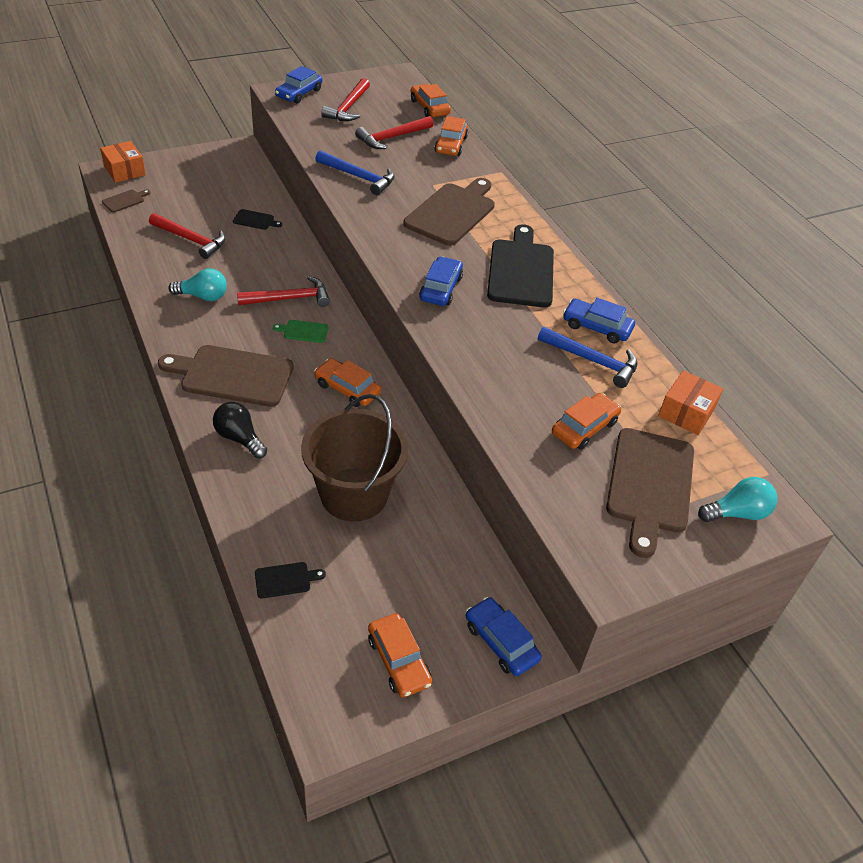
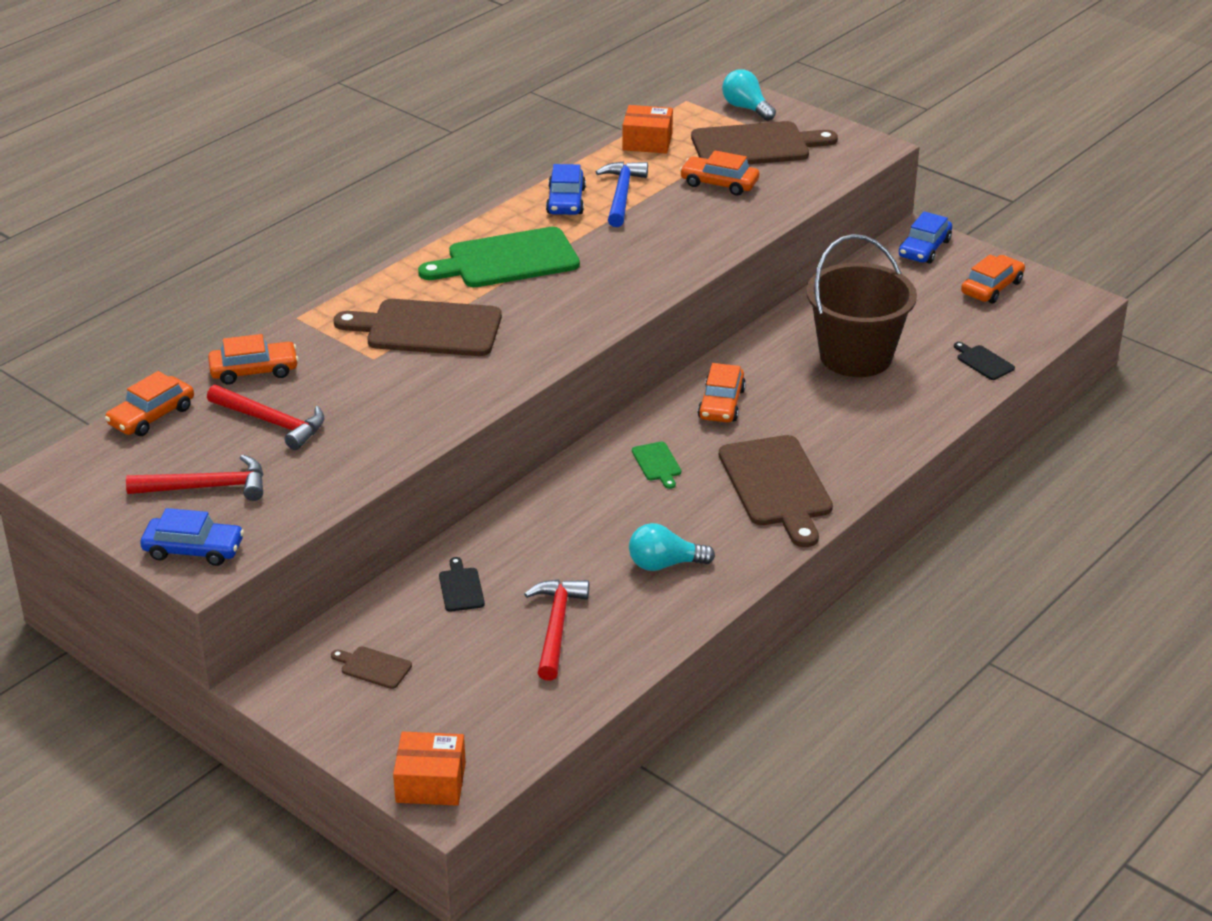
camera: 110 degrees left, 10 degrees down
(124, 171) = (431, 782): orange box -> orange box turned 60 degrees clockwise
(125, 200) = (513, 739): brown cutting board -> brown cutting board (373, 667)
(203, 296) = (664, 564): turquoise light bulb -> turquoise light bulb turned 75 degrees counterclockwise
(239, 438) = (858, 446): black light bulb -> none
(289, 299) = (607, 495): red hammer -> none
(359, 177) = (403, 418): blue hammer -> none
(441, 288) = (588, 299): blue car -> none
(521, 270) = (507, 260): black cutting board -> green cutting board

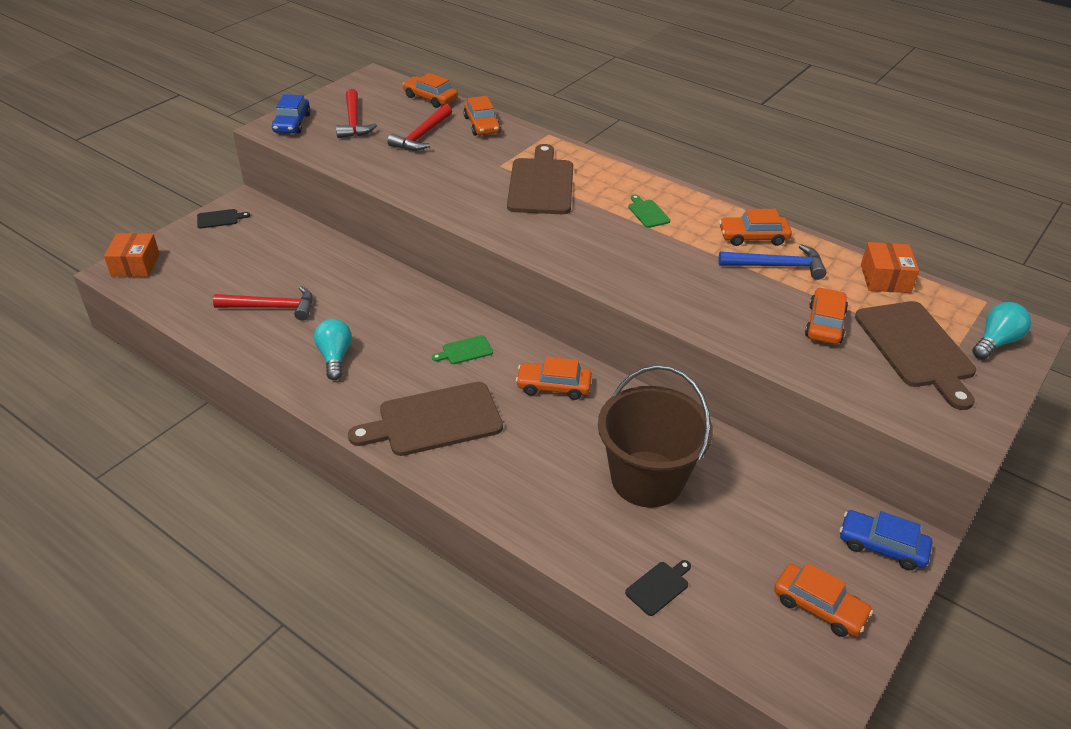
camera: 85 degrees right, 5 degrees up
(373, 667) = (248, 236): brown cutting board -> none
(461, 588) = (321, 265): black cutting board -> black cutting board (219, 219)
(507, 260) = (647, 213): green cutting board -> green cutting board, size x0.44
(566, 201) = (753, 237): blue car -> orange car

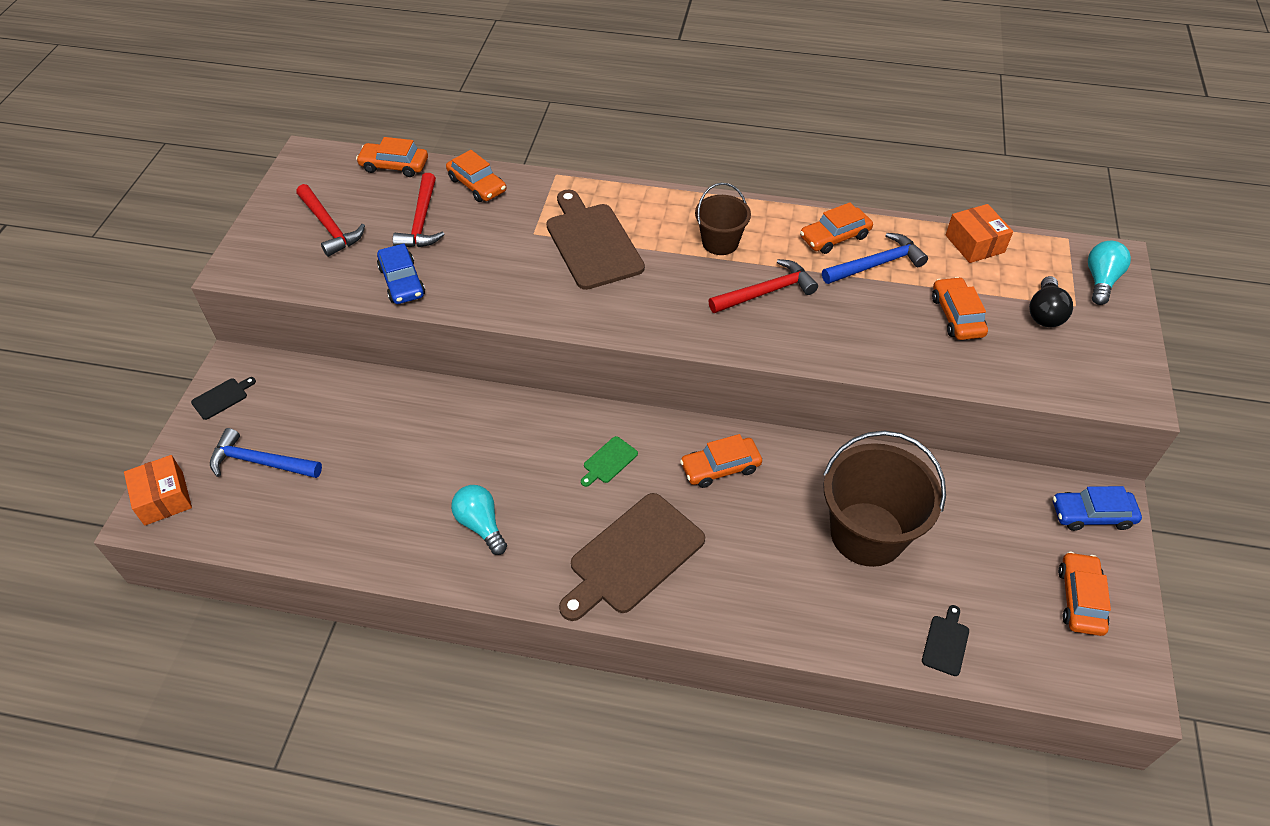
camera: 25 degrees left, 10 degrees up
(214, 265) = (260, 462): none -> blue hammer
(272, 307) = (368, 491): red hammer -> red hammer (766, 292)
(292, 123) = (257, 253): blue car -> blue car (402, 281)
(647, 213) = (720, 242): green cutting board -> brown bucket
(819, 607) = (1080, 599): orange car -> orange car turned 90 degrees counterclockwise
(916, 348) = (1045, 313): brown cutting board -> black light bulb

